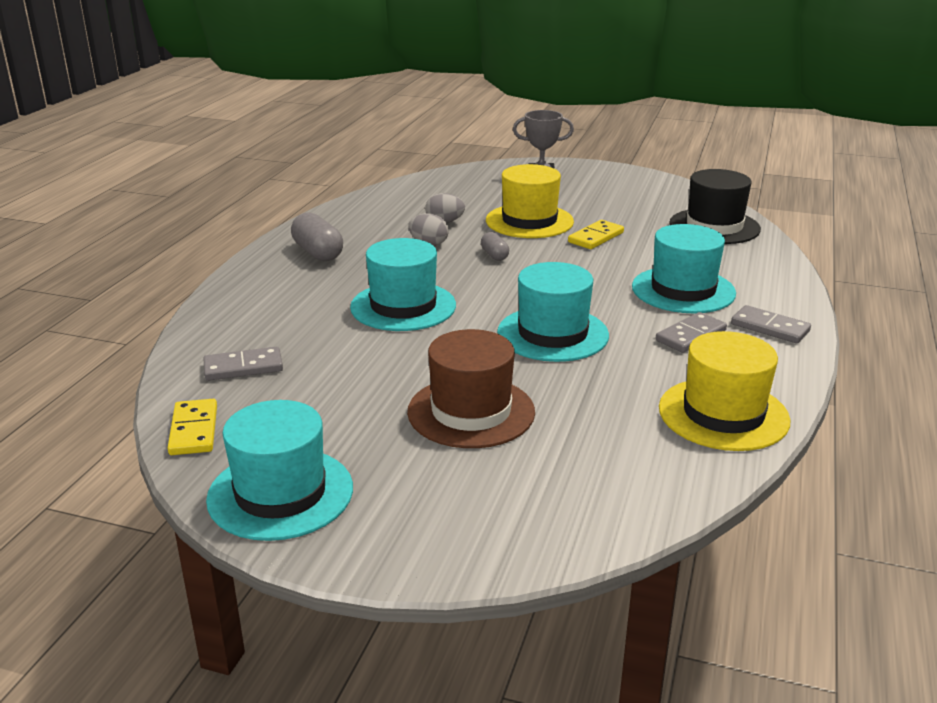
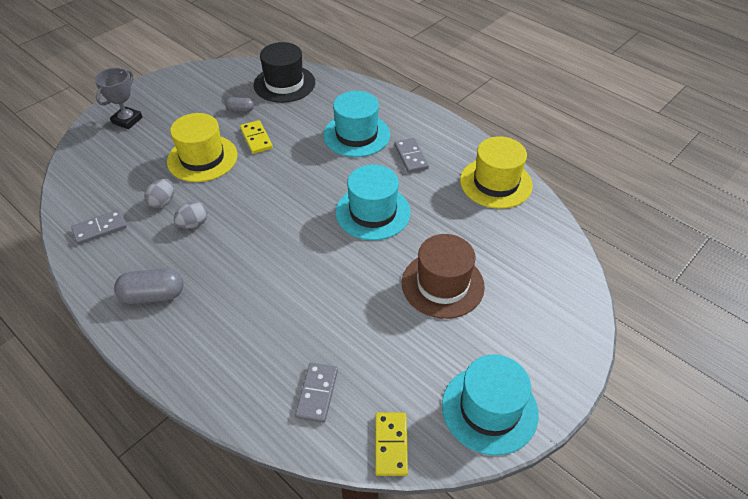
camera: 65 degrees left, 20 degrees up
(194, 430) = (391, 445): yellow domino -> yellow domino turned 75 degrees clockwise
(403, 306) = (285, 272): turquoise hat -> none
(494, 255) = (243, 196): grey capsule -> grey capsule (240, 110)
(769, 328) = (421, 124): grey domino -> grey domino (100, 229)

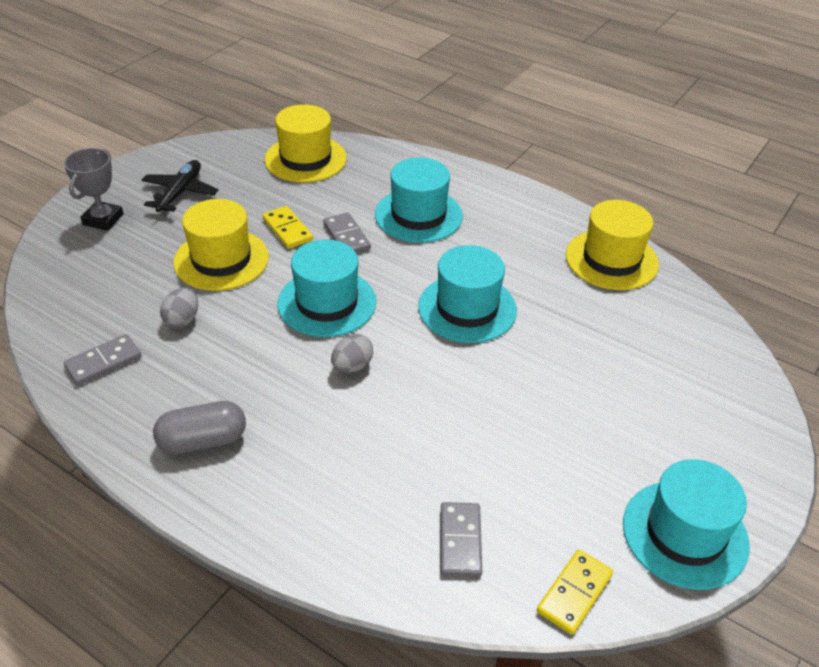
camera: 10 degrees left, 5 degrees down
(186, 104) = (180, 193): none -> black plane
(193, 224) = (233, 344): grey egg -> grey egg (352, 366)
(240, 110) = (256, 195): grey capsule -> none
(269, 198) = (327, 303): none -> turquoise hat
(284, 84) = (305, 159): black hat -> yellow hat
(391, 445) = (574, 593): yellow domino -> yellow domino turned 45 degrees clockwise
(411, 157) = (496, 237): grey domino -> grey domino (346, 236)
(442, 284) = (581, 388): brown hat -> none

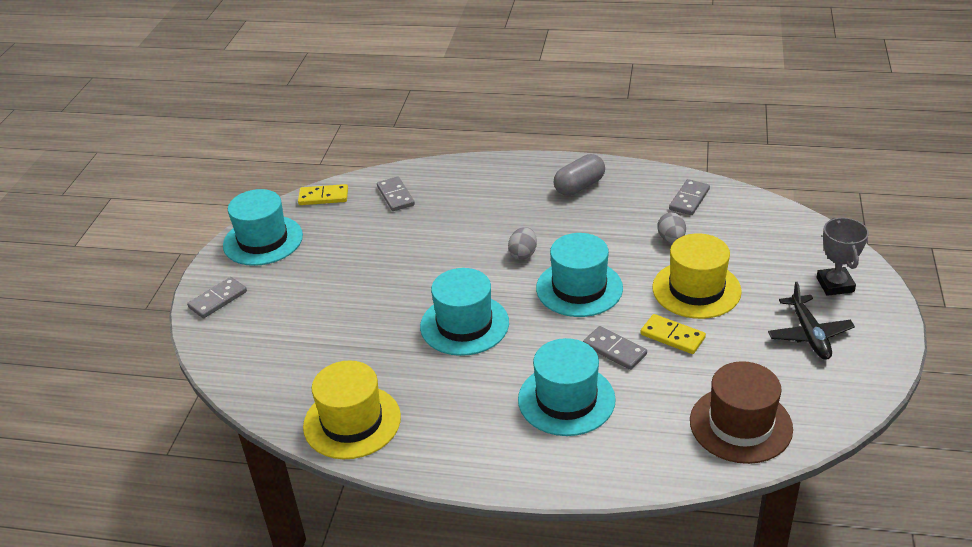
camera: 160 degrees right, 5 degrees down
(305, 159) = (740, 424): yellow hat -> brown hat
(574, 593) = (323, 197): yellow domino -> yellow domino turned 75 degrees clockwise
(750, 449) = (218, 300): none -> grey domino

